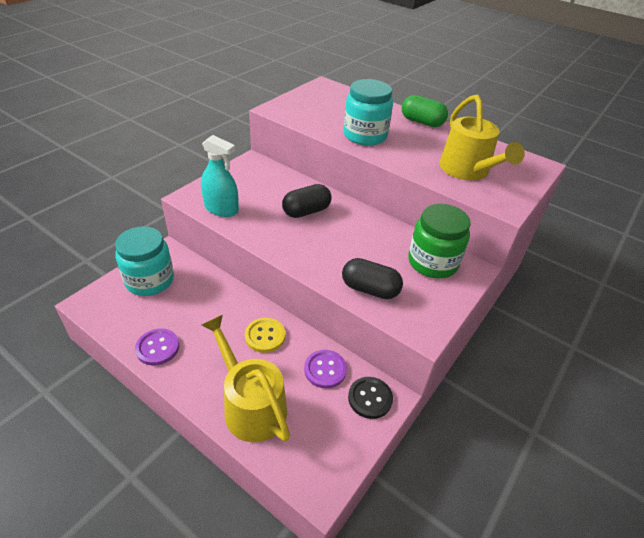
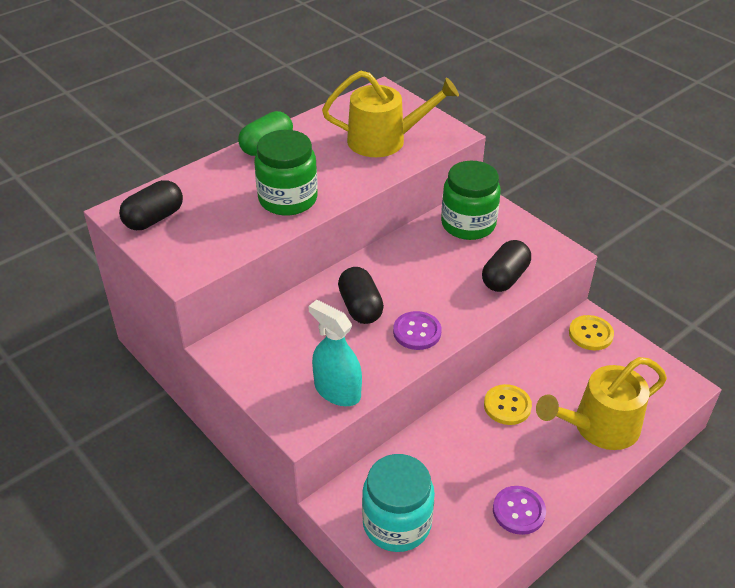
camera: 75 degrees left, 0 degrees up
(221, 209) = (337, 391): turquoise spray bottle -> turquoise spray bottle turned 90 degrees counterclockwise
(322, 94) = (154, 218): none -> black capsule
(325, 370) = (556, 361): purple button -> purple button (417, 332)
(365, 135) = (288, 199): turquoise jar -> green jar
(370, 398) = (590, 334): black button -> yellow button

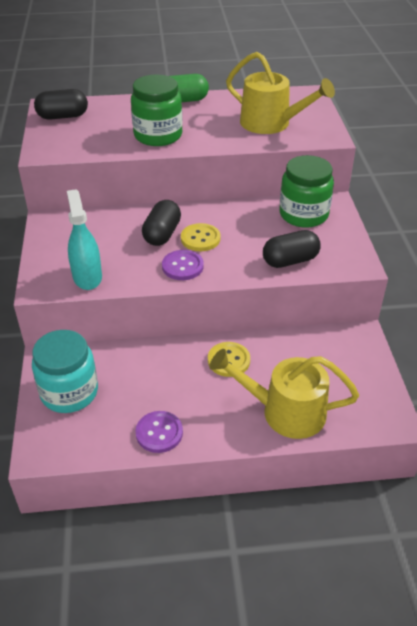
camera: 35 degrees right, 0 degrees up
(590, 334) = (351, 345): yellow button -> yellow button (200, 239)

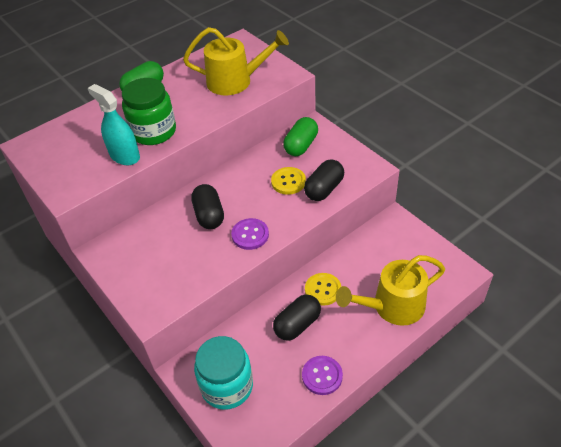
camera: 30 degrees left, 5 degrees up
(63, 116) = (50, 150): black capsule -> black capsule (297, 324)
(87, 277) = (182, 284): turquoise spray bottle -> turquoise spray bottle (124, 156)
(200, 239) = (242, 204): yellow button -> yellow button (288, 182)
(303, 214) = (301, 145): green jar -> green capsule

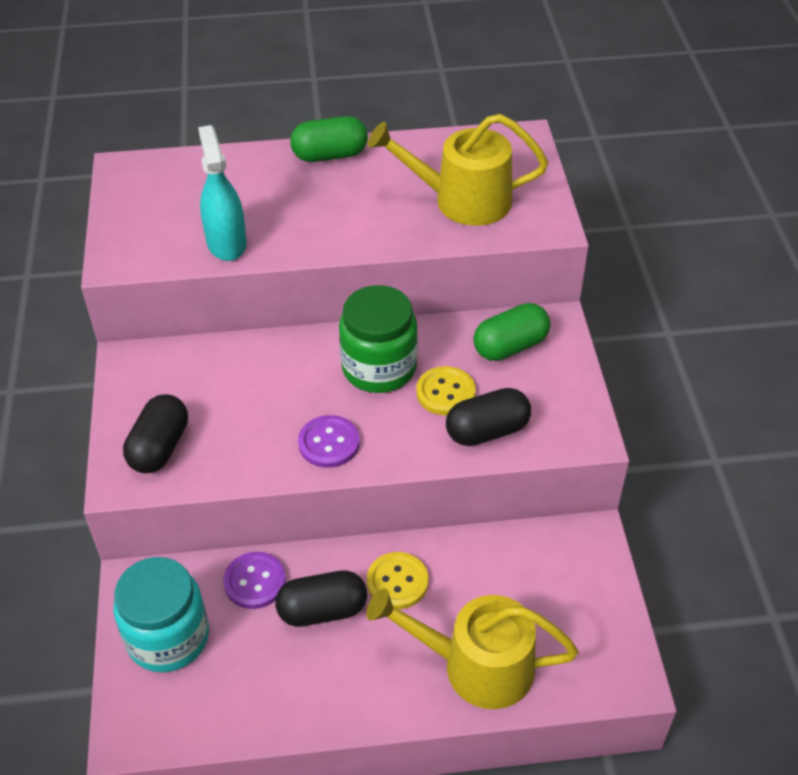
camera: 30 degrees right, 0 degrees up
(154, 131) = (290, 226): green jar -> green jar (379, 368)
(209, 215) = (299, 385): black capsule -> black capsule (159, 447)
(235, 81) = (462, 200): yellow watering can -> yellow watering can turned 150 degrees clockwise
(322, 376) = (297, 702): purple button -> purple button (255, 581)

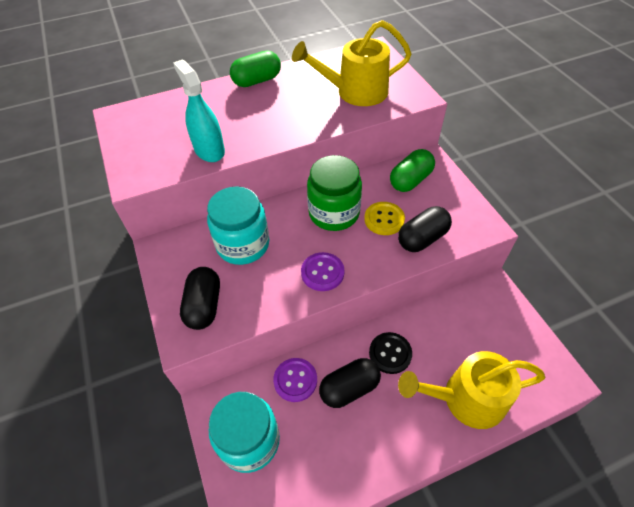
camera: 15 degrees left, 5 degrees up
(238, 382) = (243, 245): none -> turquoise jar
(397, 582) = (390, 353): yellow button -> black button

